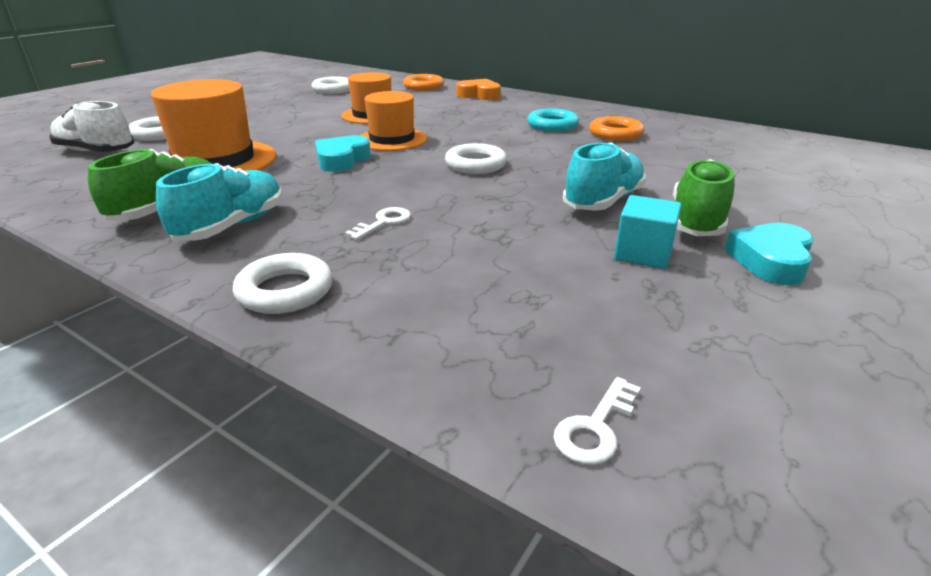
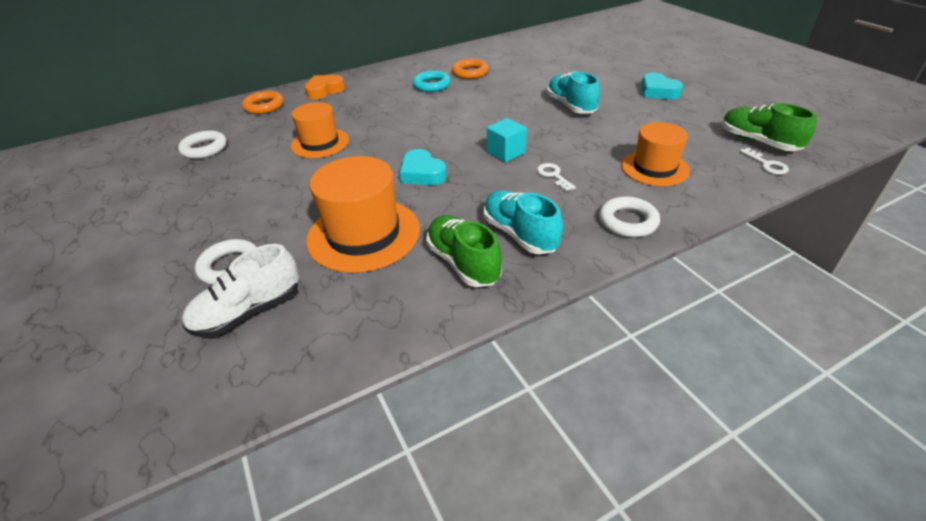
camera: 60 degrees left, 10 degrees up
(392, 139) = (396, 146): orange hat -> orange hat (654, 168)
(475, 165) = (481, 127): white ring -> none
(643, 253) = (637, 115): turquoise cube -> turquoise cube (506, 152)
(696, 222) = (611, 93): green shoe -> green shoe (758, 142)

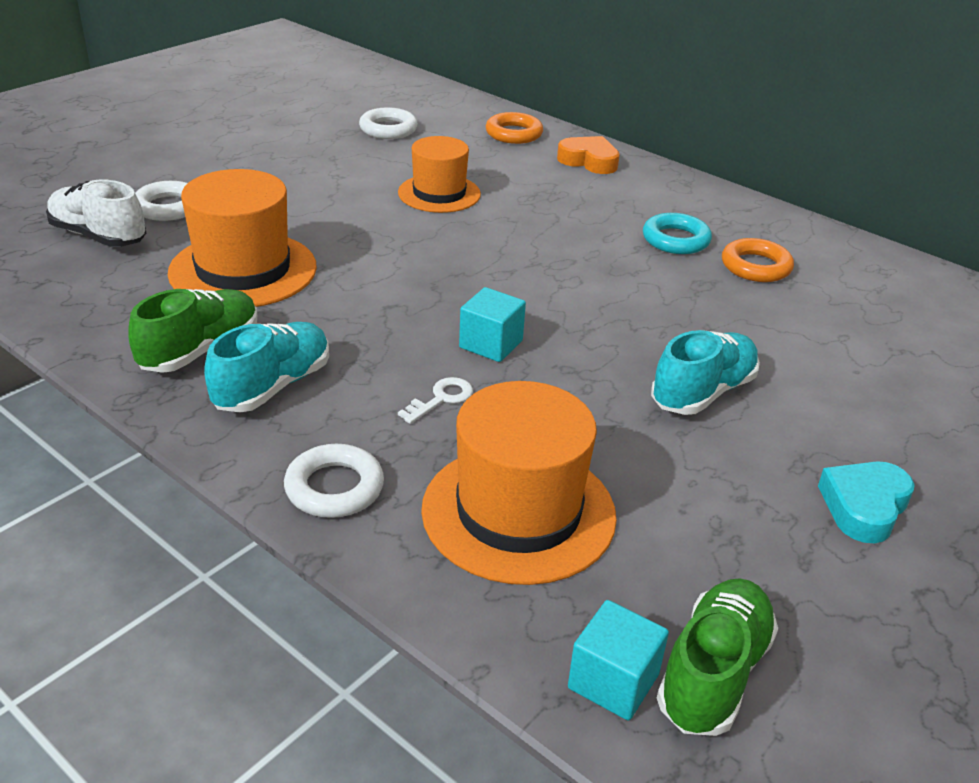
camera: 65 degrees right, 5 degrees down
(422, 173) = (396, 283): turquoise heart -> none
(654, 168) = (518, 512): orange hat -> orange hat, size x1.53
(766, 164) = (613, 681): white key -> turquoise cube

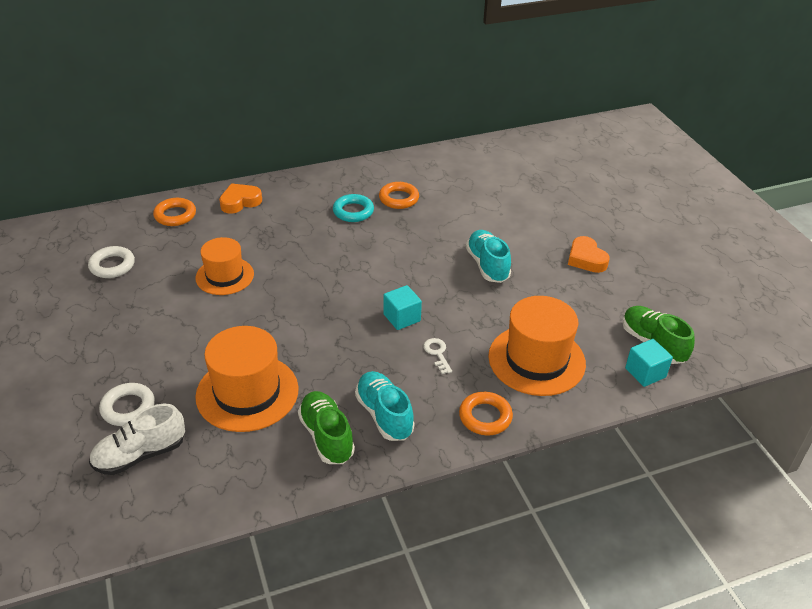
camera: 60 degrees left, 5 degrees up
(334, 488) = (485, 417): white ring -> orange ring
(864, 506) = (586, 259): turquoise heart -> orange heart

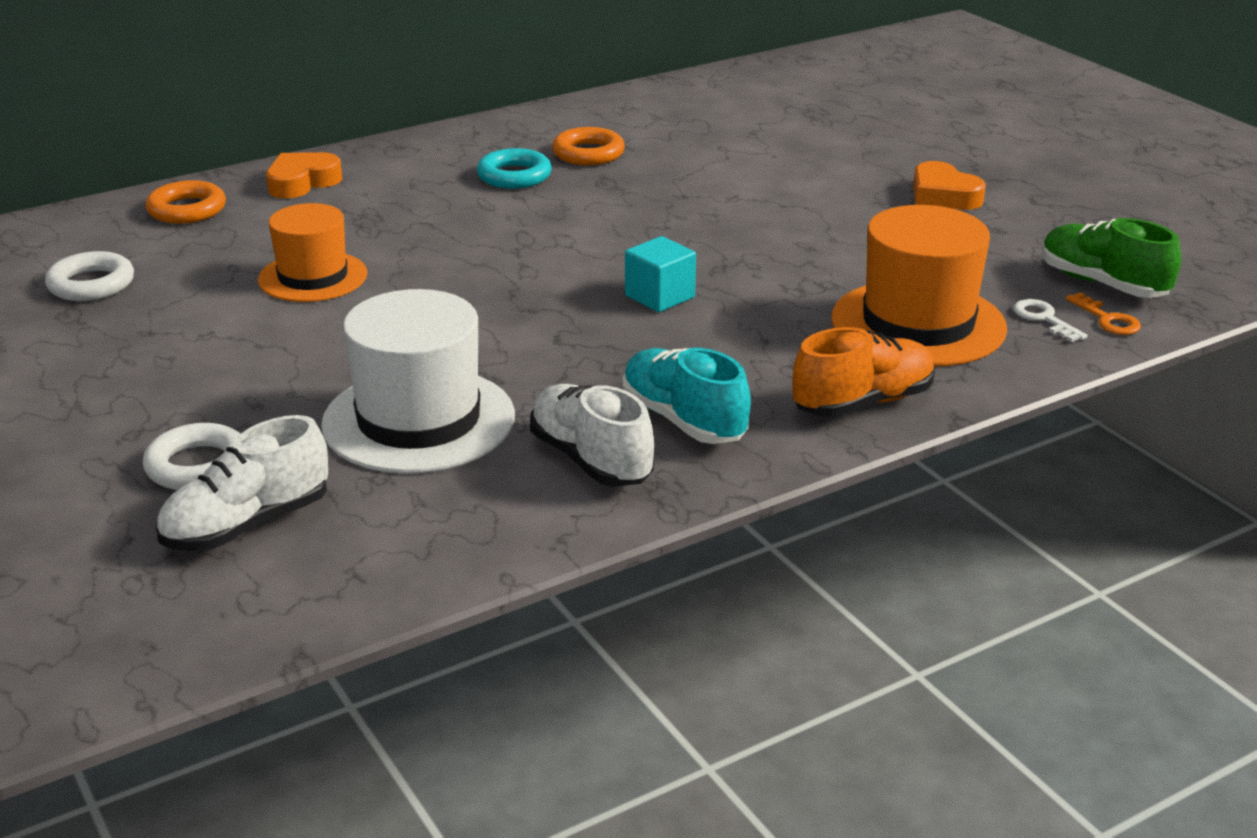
camera: 10 degrees left, 10 degrees down
(247, 392) = (419, 420): orange hat -> white hat
(326, 436) = (591, 460): green shoe -> white shoe
(437, 353) = (743, 334): white key -> white key (1044, 319)
(485, 417) = (863, 402): orange ring -> orange shoe
(487, 265) = (780, 219): turquoise shoe -> none
(645, 373) = (1107, 319): turquoise cube -> orange key

